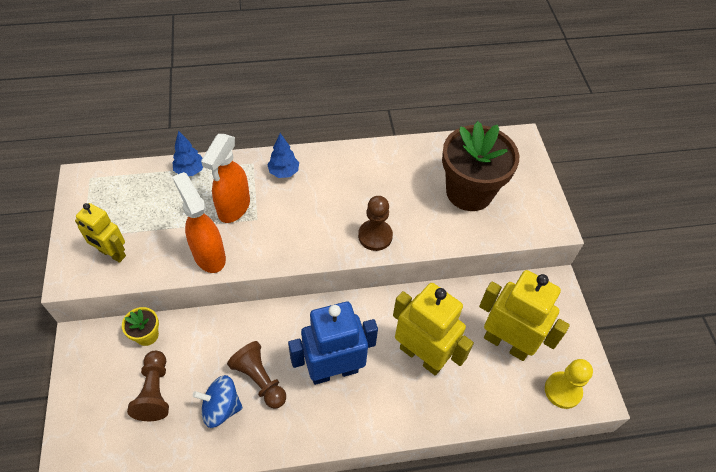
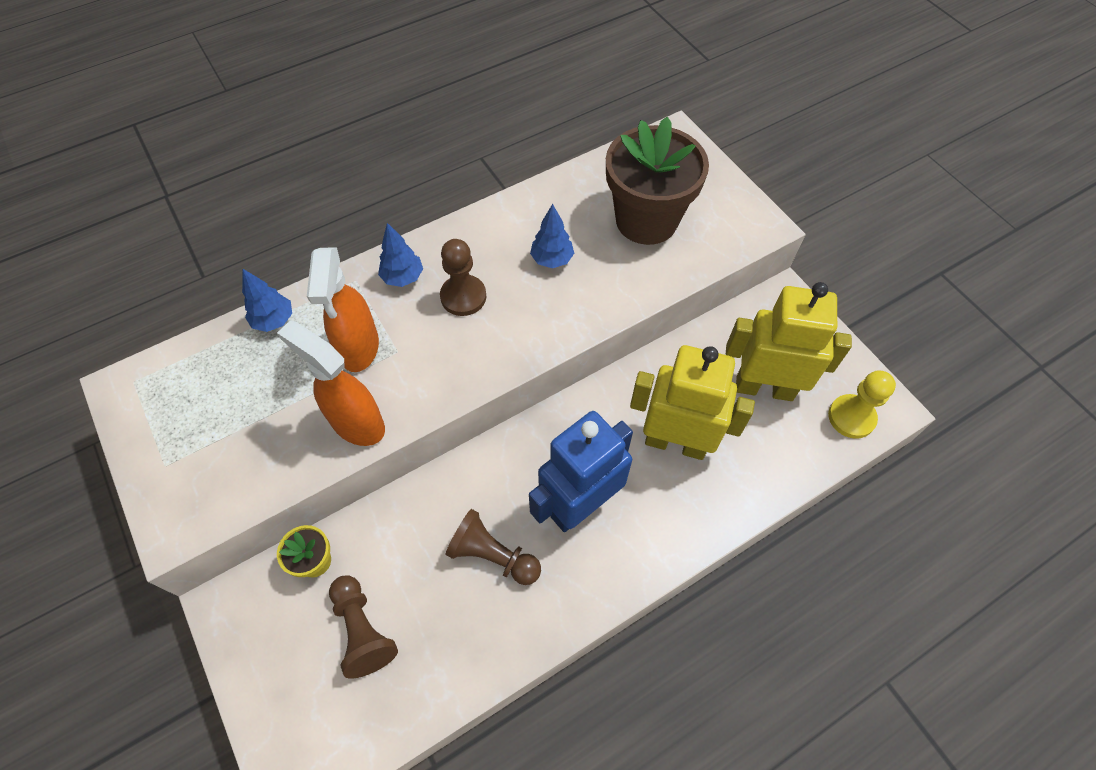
camera: 20 degrees left, 5 degrees up
(112, 254) = (219, 473): yellow robot -> none
(221, 408) = (461, 612): blue spinning top -> none
(375, 236) = (560, 316): brown pawn -> brown pawn (463, 297)
(389, 195) = (552, 259): none -> blue tree

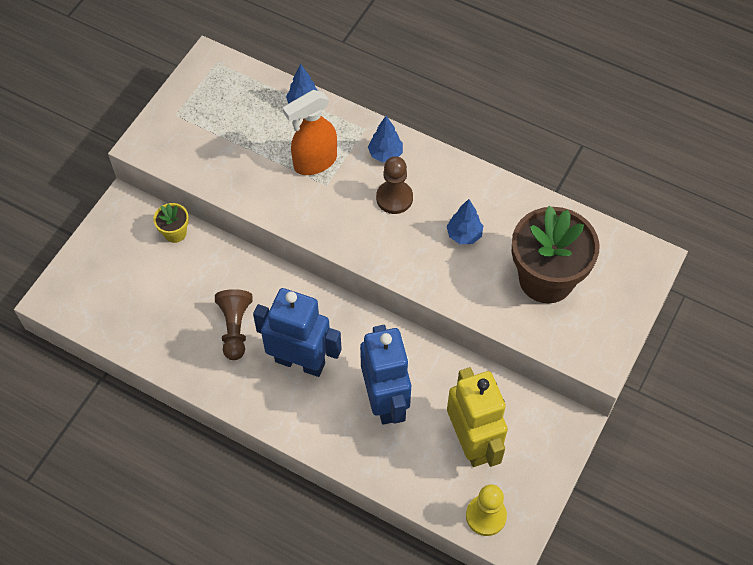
camera: 60 degrees right, 0 degrees up
(356, 423) = (261, 193): orange spray bottle -> none
(363, 630) = (149, 283): brown pawn -> none
(675, 442) = (385, 401): yellow robot -> blue robot

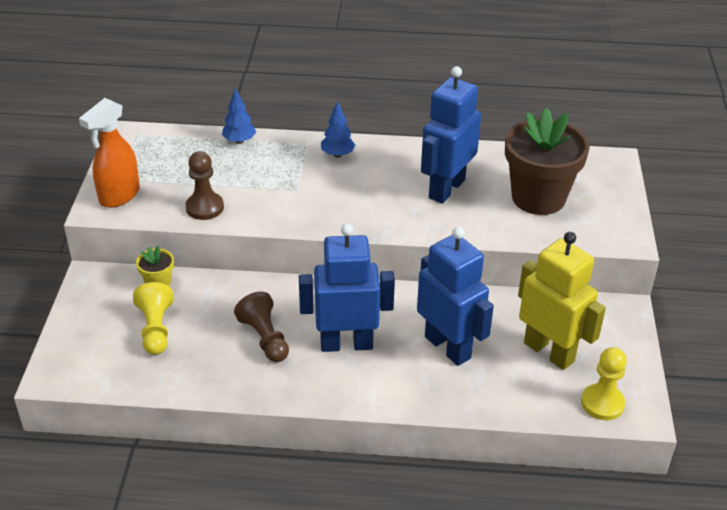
camera: 25 degrees left, 20 degrees down
(151, 282) = (156, 329): none -> yellow pawn
(314, 162) = (276, 177): orange spray bottle -> orange spray bottle (119, 196)
(394, 198) = (366, 181): brown pawn -> brown pawn (205, 207)
(464, 235) = (446, 189): blue tree -> blue robot

